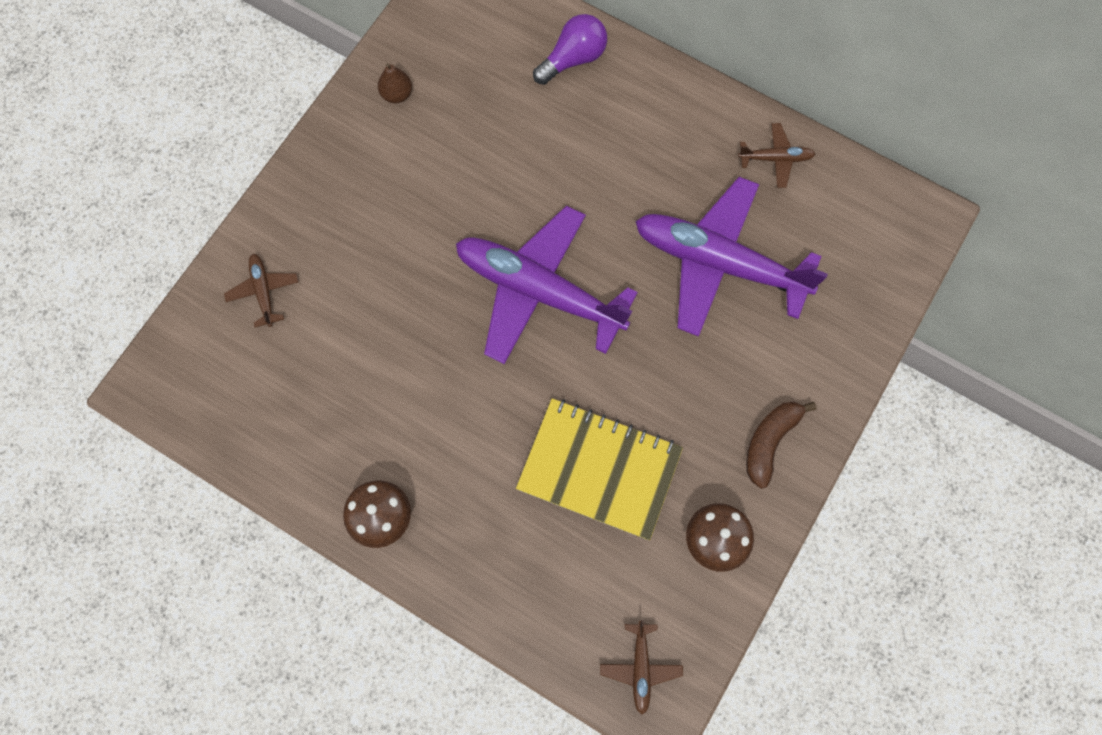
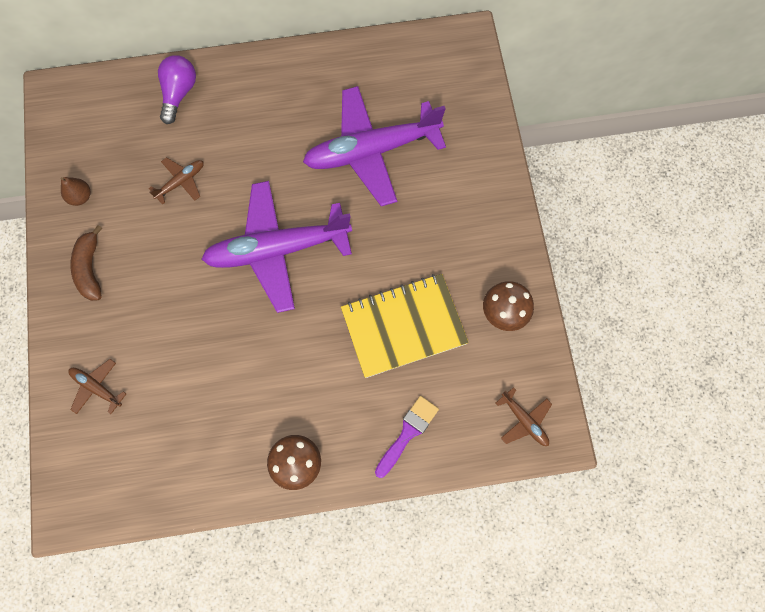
camera: 40 degrees left, 0 degrees up
(512, 579) = (408, 433): none -> purple brush
(769, 442) = (487, 231): brown banana -> brown banana (90, 269)
(775, 158) = (353, 65): brown plane -> brown plane (181, 182)

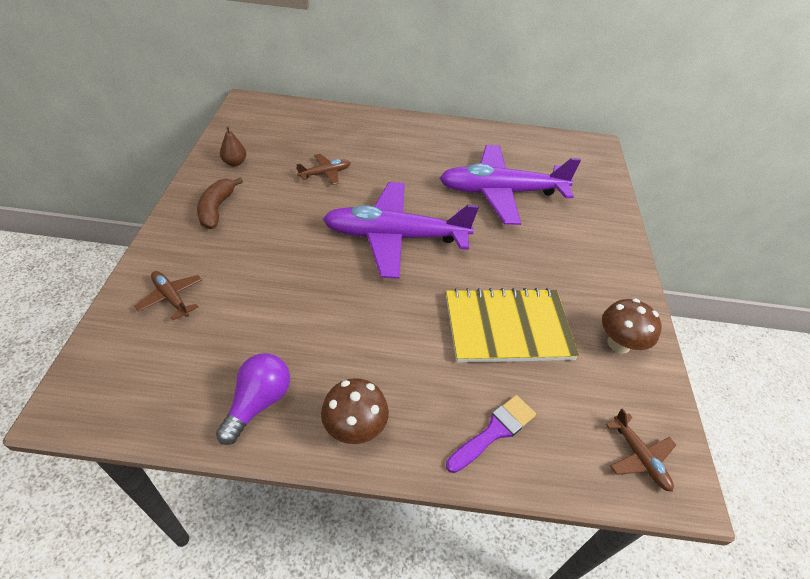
camera: 10 degrees right, 25 degrees down
(179, 93) = (346, 124): purple light bulb -> purple light bulb (258, 403)

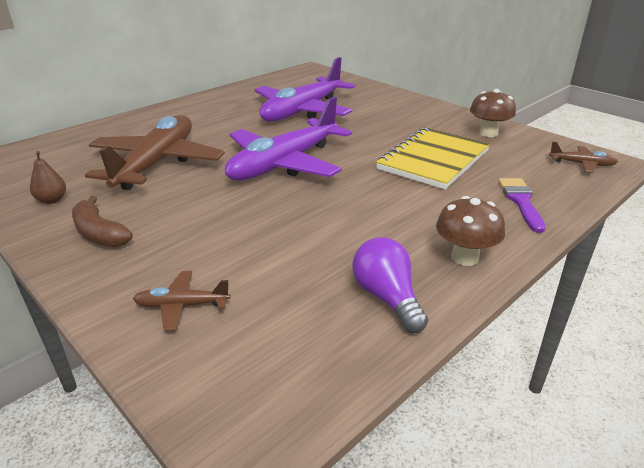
camera: 45 degrees left, 15 degrees down
(325, 173) = (157, 163): brown plane -> brown plane, size x2.37

